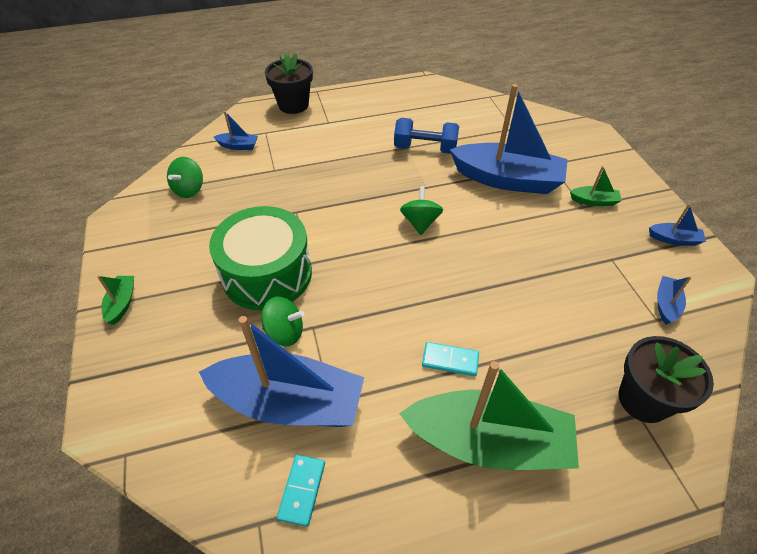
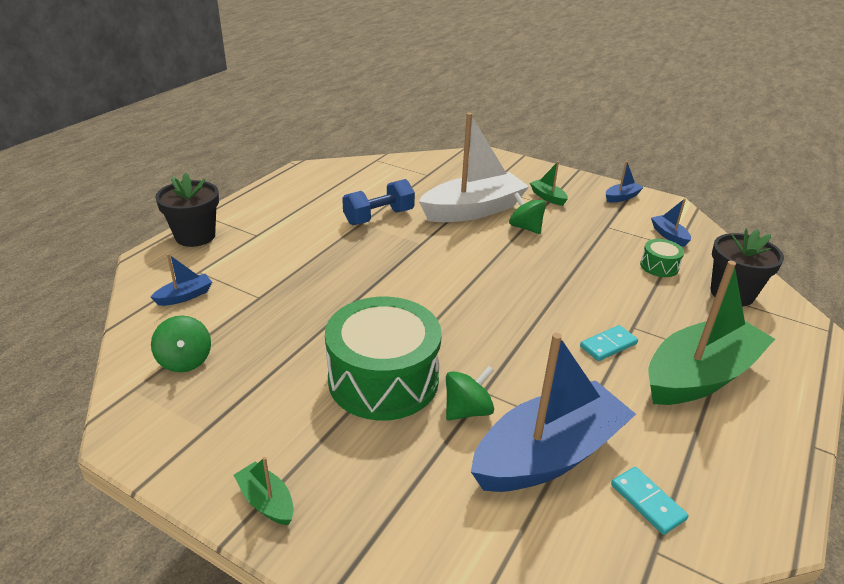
camera: 45 degrees left, 15 degrees down
(420, 222) = (453, 270): green spinning top -> green spinning top (525, 227)
(507, 179) = (473, 210): blue boat -> white boat
(594, 201) = (547, 197): green boat -> green boat turned 90 degrees counterclockwise
(606, 326) = (659, 266): none -> green drum

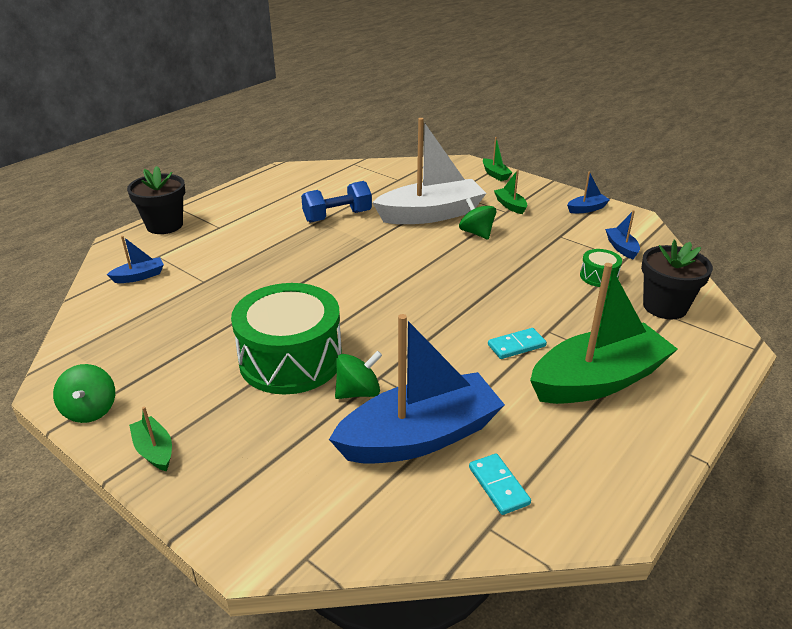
camera: 10 degrees right, 0 degrees up
(185, 360) = (122, 330): green spinning top -> green spinning top (90, 410)
(521, 166) = (495, 174): none -> green boat

